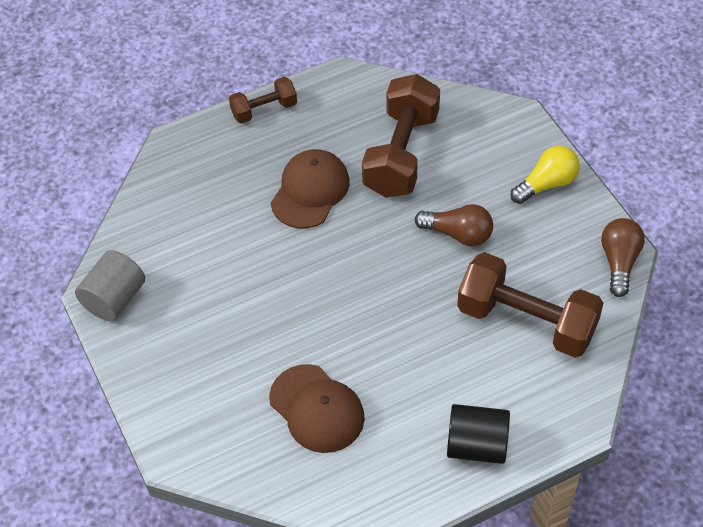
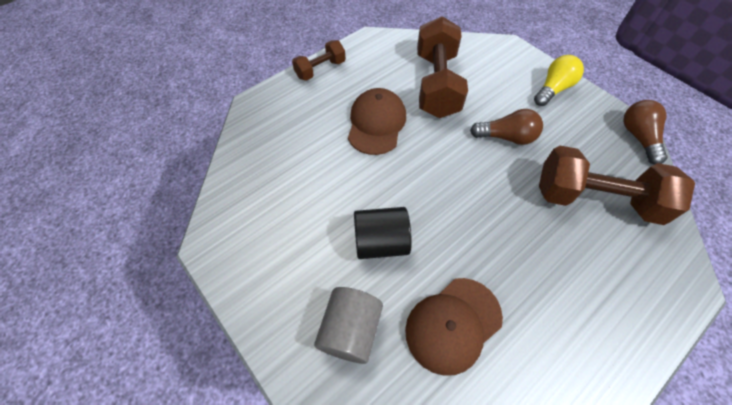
camera: 15 degrees left, 5 degrees up
(114, 299) = (228, 249): grey cylinder -> grey cylinder (350, 330)
(317, 409) = (453, 324): brown cap -> brown cap turned 105 degrees clockwise
(476, 446) = (616, 331): black cylinder -> black cylinder (380, 242)

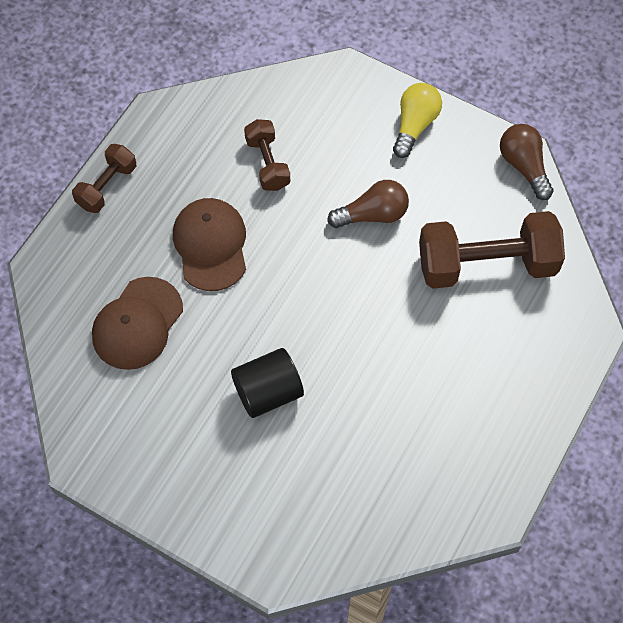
camera: 20 degrees left, 5 degrees up
(350, 330) = (269, 491): grey cylinder -> none
(436, 84) = (267, 163): brown dumbbell -> brown dumbbell, size x0.54
(453, 324) = (368, 450): brown cap -> brown cap (137, 323)

